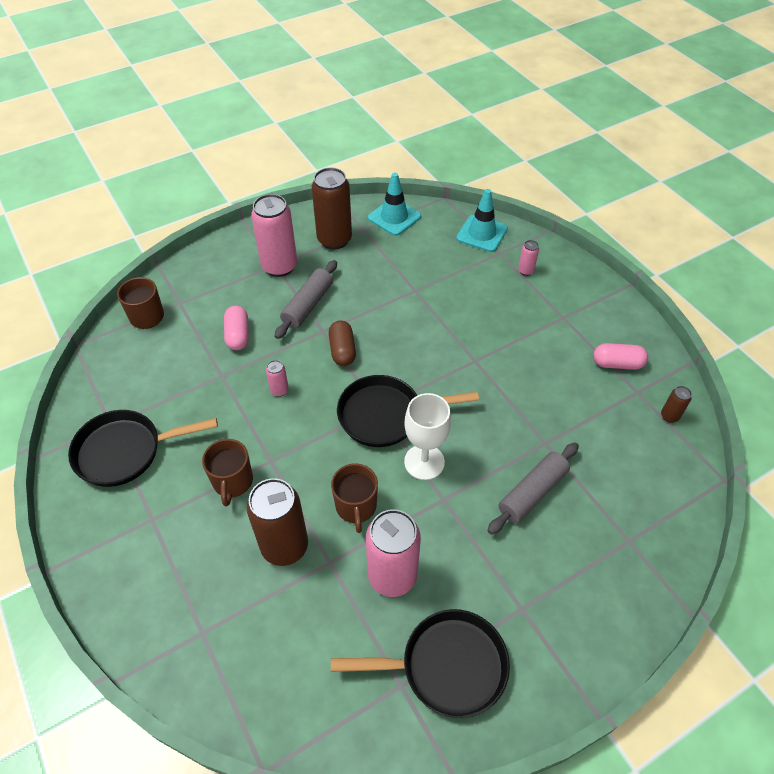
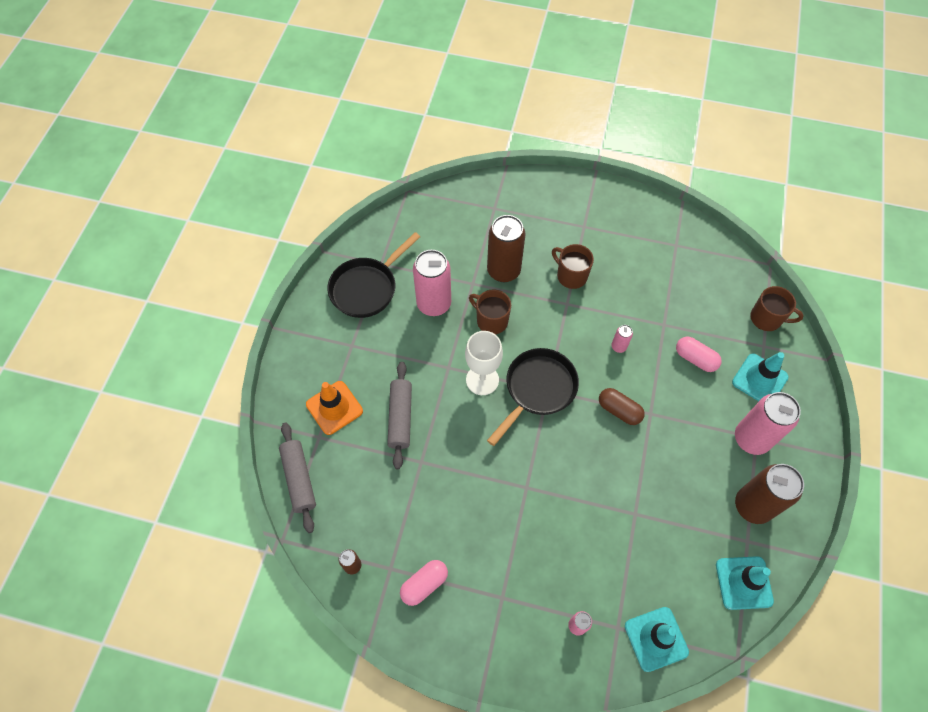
camera: 135 degrees right, 10 degrees up
(125, 451) = (646, 240): black pan -> none
(218, 289) = (759, 379): none -> turquoise traffic cone
(308, 305) = (687, 424): grey rolling pin -> grey rolling pin (299, 479)
(592, 556) = (334, 408): none -> orange traffic cone

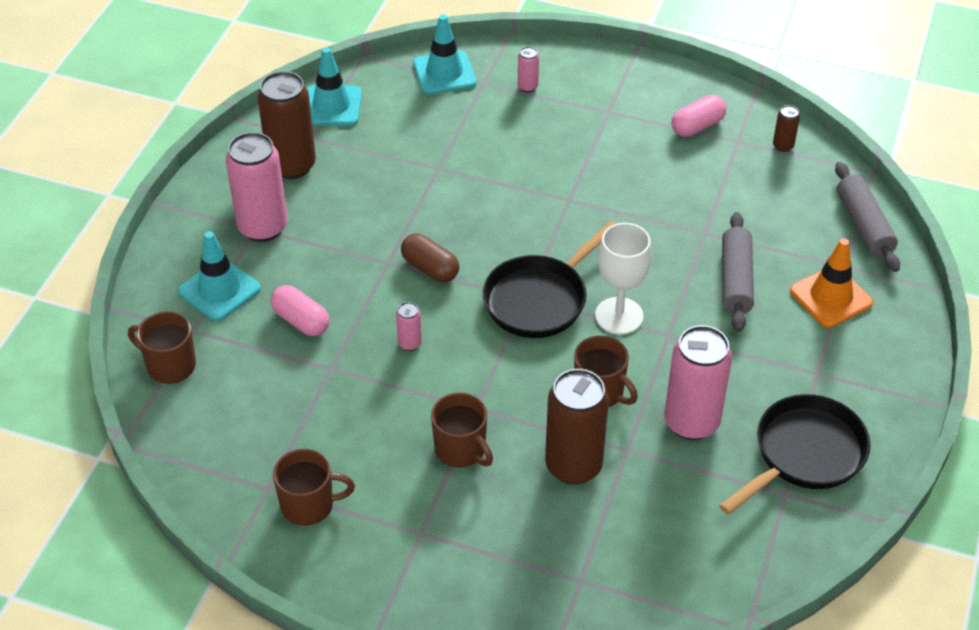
camera: 175 degrees left, 15 degrees down
(649, 237) = (309, 505): none -> brown mug

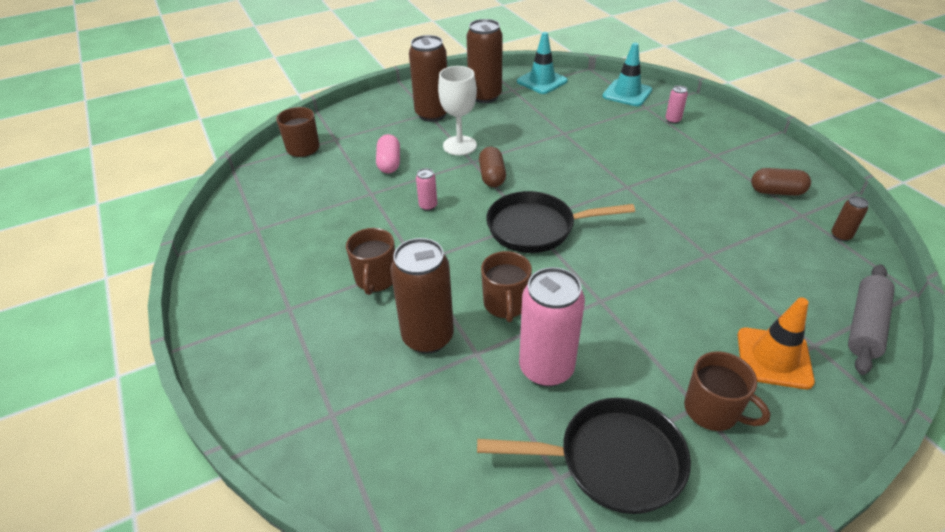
camera: 45 degrees right, 5 degrees down
(219, 290) = (372, 129): turquoise traffic cone -> none
(262, 227) = (432, 114): pink can -> brown can
(309, 505) = (260, 251): brown mug -> brown mug (712, 410)
(619, 316) = (578, 268): white goblet -> white goblet (459, 145)
(697, 126) = (776, 192): pink capsule -> brown capsule
(736, 280) = (698, 298): grey rolling pin -> none

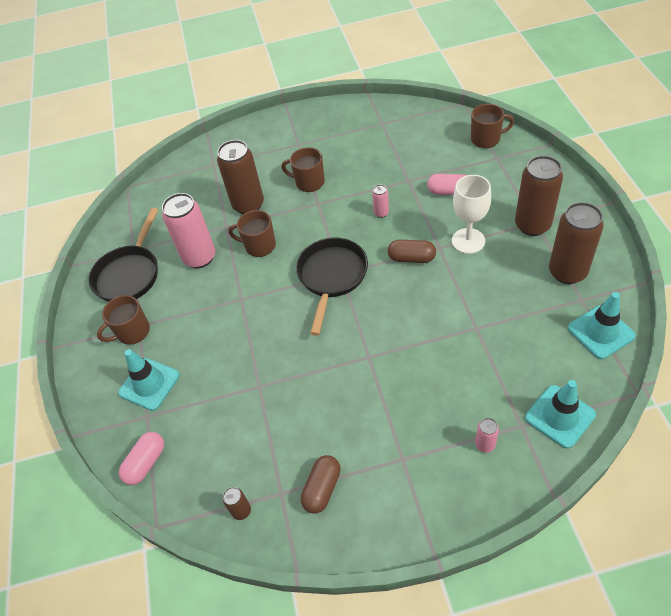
camera: 110 degrees right, 10 degrees up
(774, 358) = (149, 384): orange traffic cone -> turquoise traffic cone
(865, 325) = (146, 463): grey rolling pin -> pink capsule

